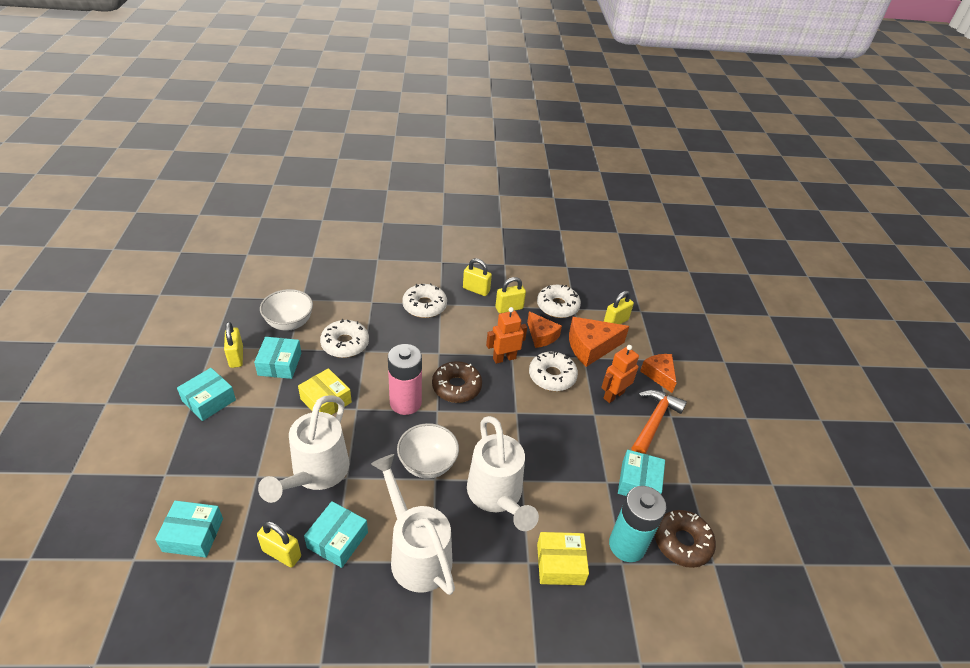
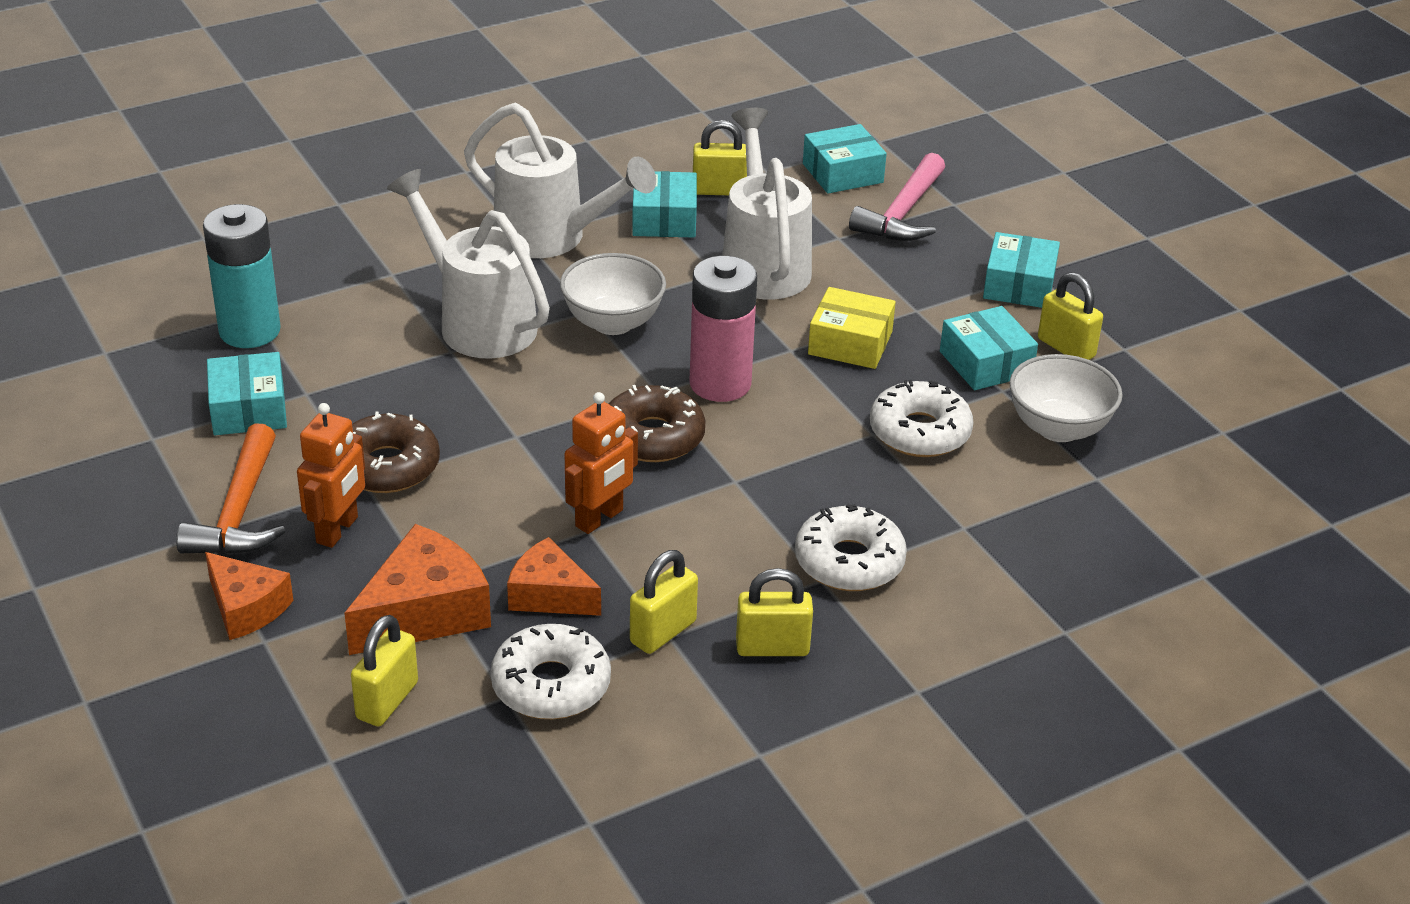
camera: 155 degrees right, 5 degrees down
(202, 479) = (902, 214): none -> pink hammer
(552, 376) = (481, 520): white donut -> none
(560, 564) = (345, 285): yellow box -> none
(682, 542) = (159, 359): brown donut -> brown donut (387, 466)

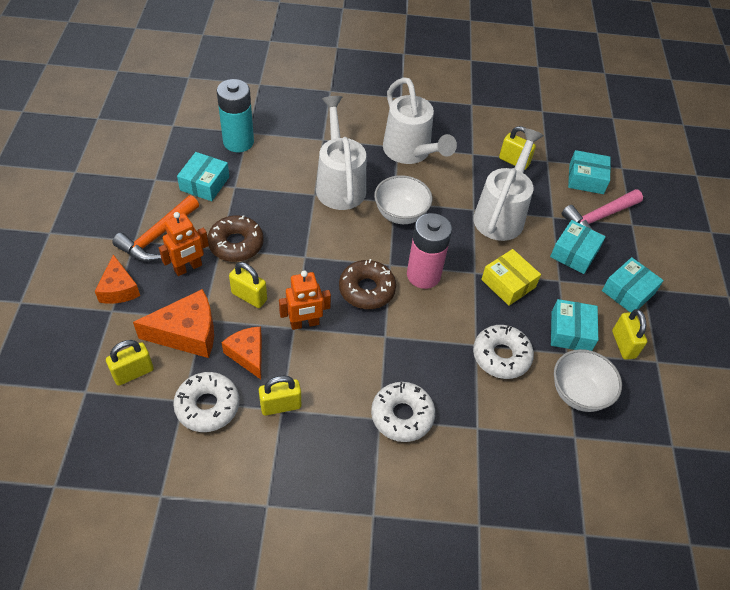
camera: 30 degrees right, 15 degrees up
(664, 219) = (473, 166): turquoise box -> turquoise box (574, 253)
(772, 648) = (323, 445): yellow padlock -> yellow padlock (249, 296)

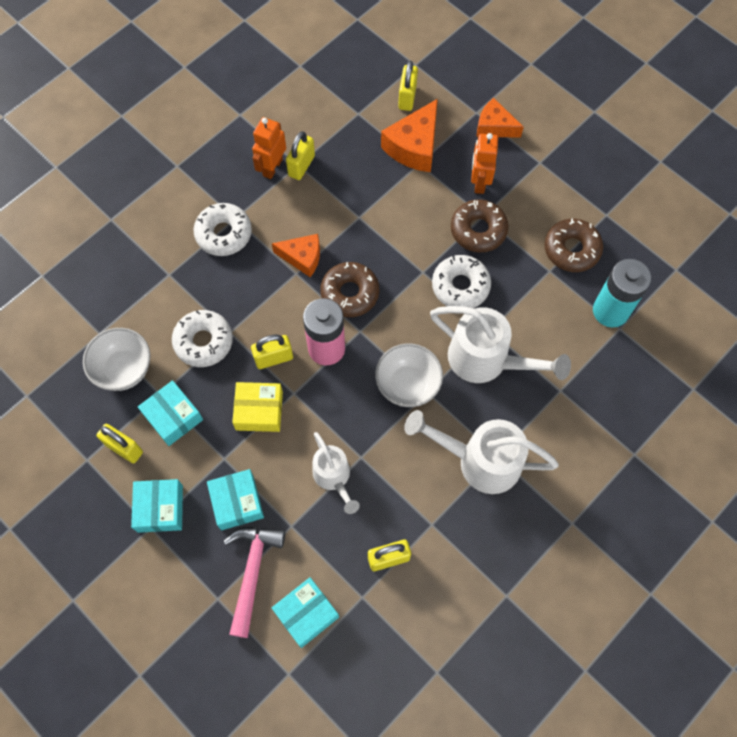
camera: 135 degrees right, 15 degrees up
(157, 236) = (532, 179): orange hammer -> none
(204, 183) = (571, 249): turquoise box -> brown donut
(207, 406) = (341, 124): white donut -> white donut (460, 286)
(247, 354) = (361, 172): orange cheese -> orange cheese (302, 257)
(249, 296) = (414, 206): yellow padlock -> yellow padlock (274, 358)
(304, 323) = (356, 226): orange robot -> orange robot (272, 167)
(501, 215) = (333, 477): white watering can -> white watering can, size x0.61

